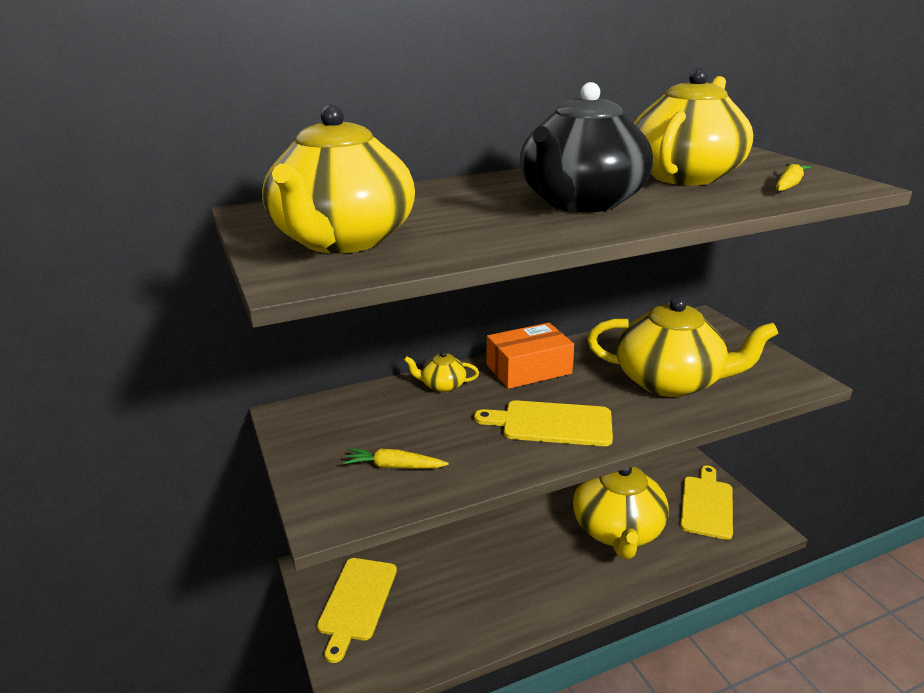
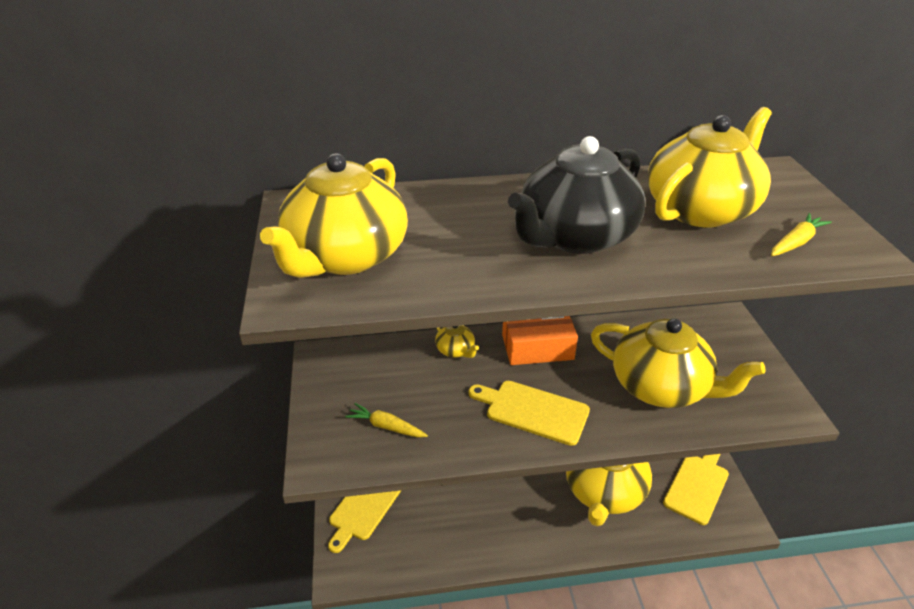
camera: 15 degrees right, 10 degrees up
(442, 385) = (455, 350): yellow teapot -> yellow teapot turned 150 degrees counterclockwise

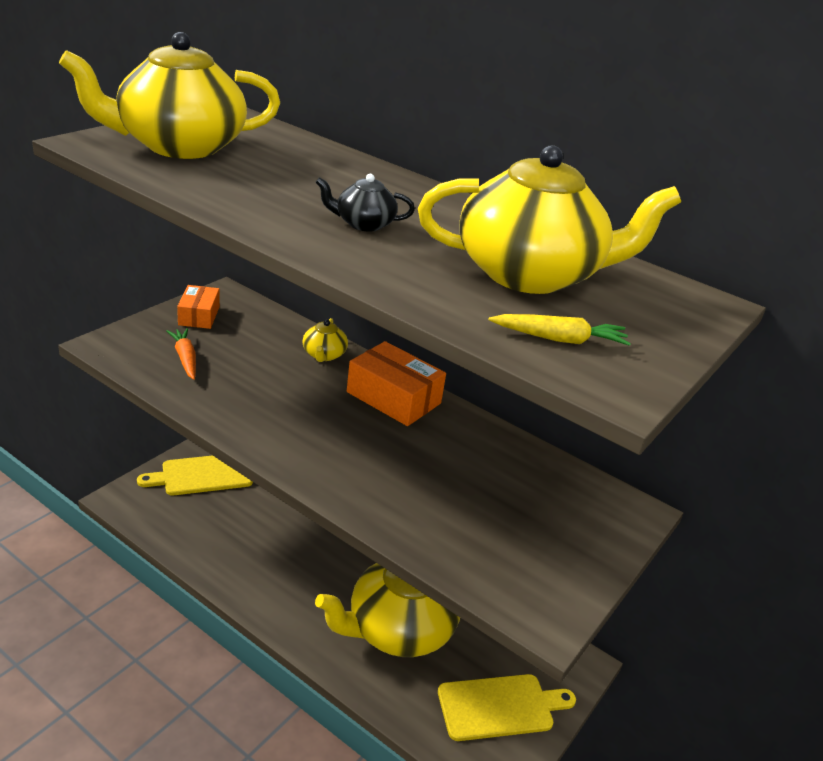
camera: 40 degrees right, 5 degrees down
(334, 387) = (199, 315): none -> orange box
(386, 426) = (185, 359): yellow carrot -> orange carrot
(533, 411) = (303, 428): yellow cutting board -> none
(575, 236) = (363, 224): black teapot -> black teapot, size x0.43
(661, 387) = (447, 499): yellow teapot -> none

